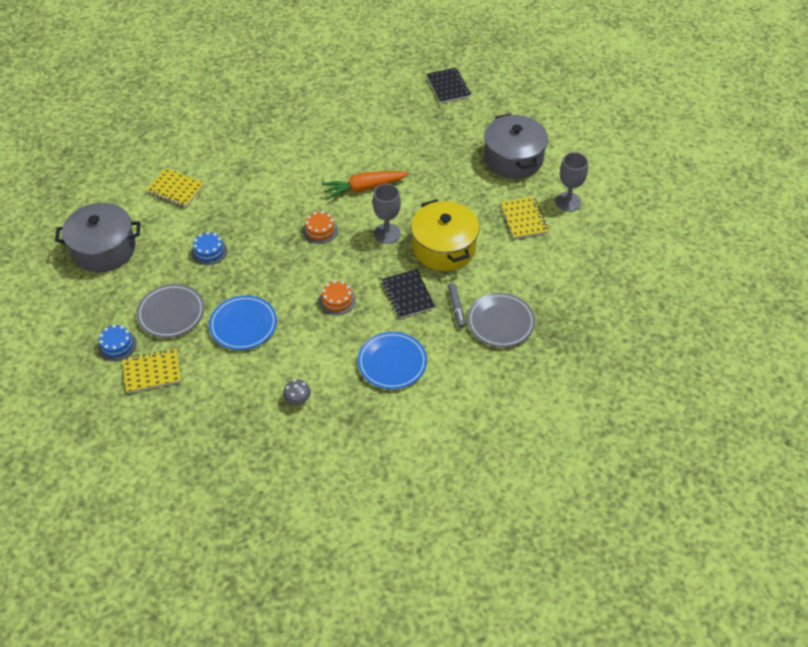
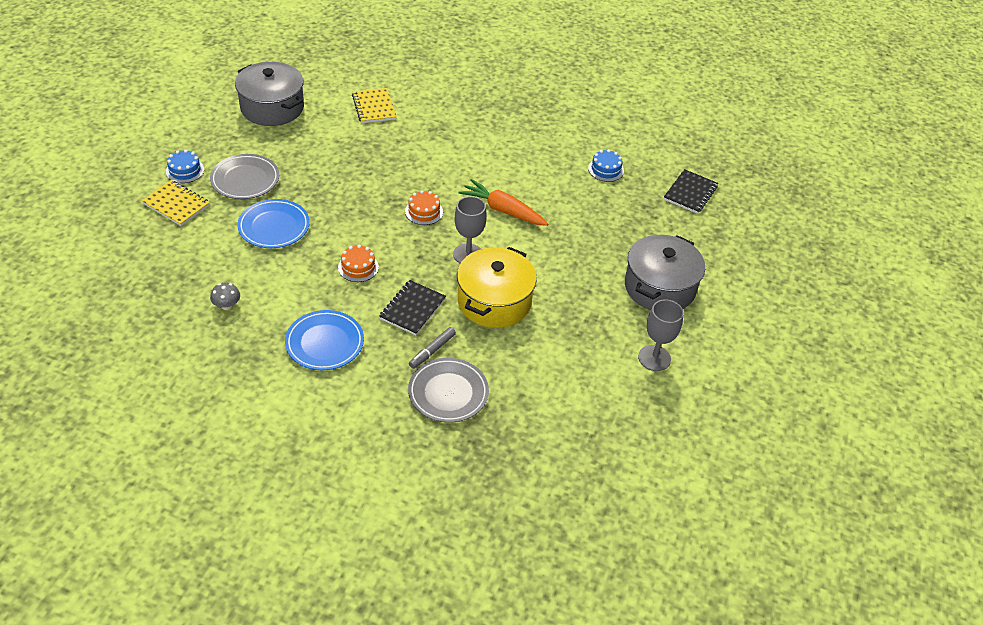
camera: 45 degrees right, 5 degrees down
(209, 251) = (330, 162): blue cake -> blue cake (606, 169)
(523, 219) = (593, 337): yellow notebook -> none

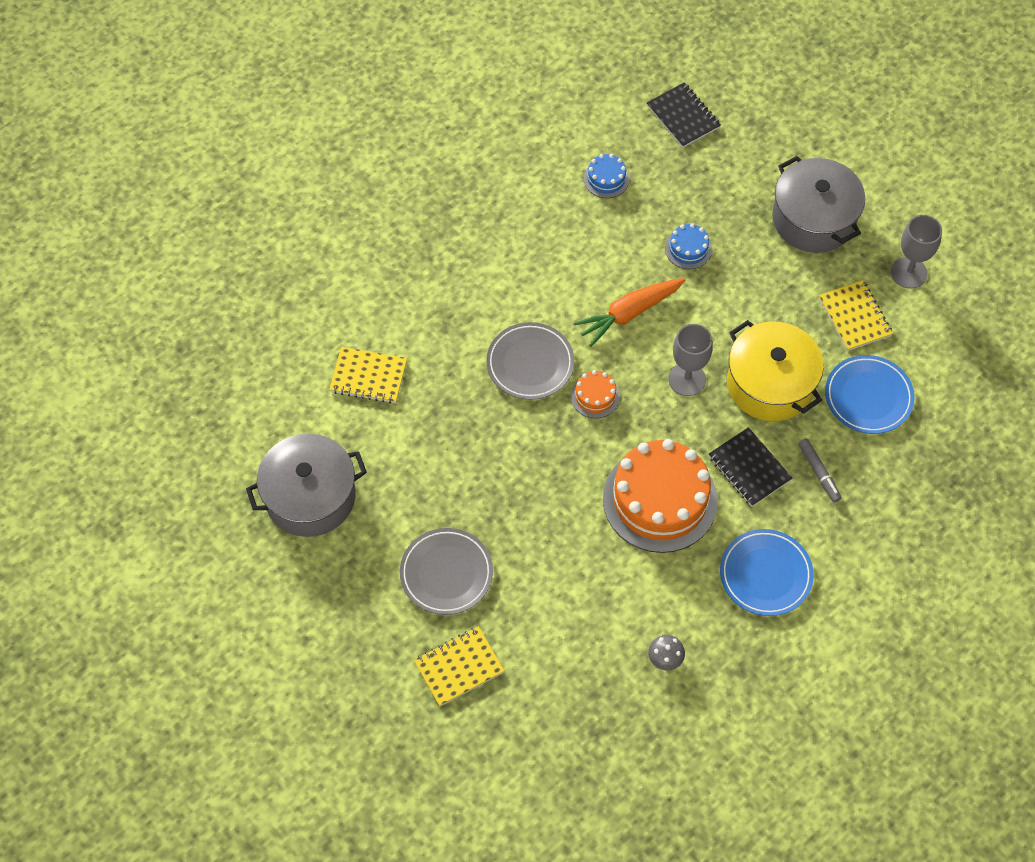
camera: 60 degrees left, 15 degrees up
(185, 170) = (395, 639): blue cake -> blue cake (688, 249)
(274, 227) = (550, 567): blue plate -> blue plate (868, 397)
(358, 267) = (660, 499): orange cake -> orange cake, size x2.27
(448, 393) = (882, 480): grey plate -> grey plate (530, 363)
(588, 335) = (854, 317): none -> yellow notebook

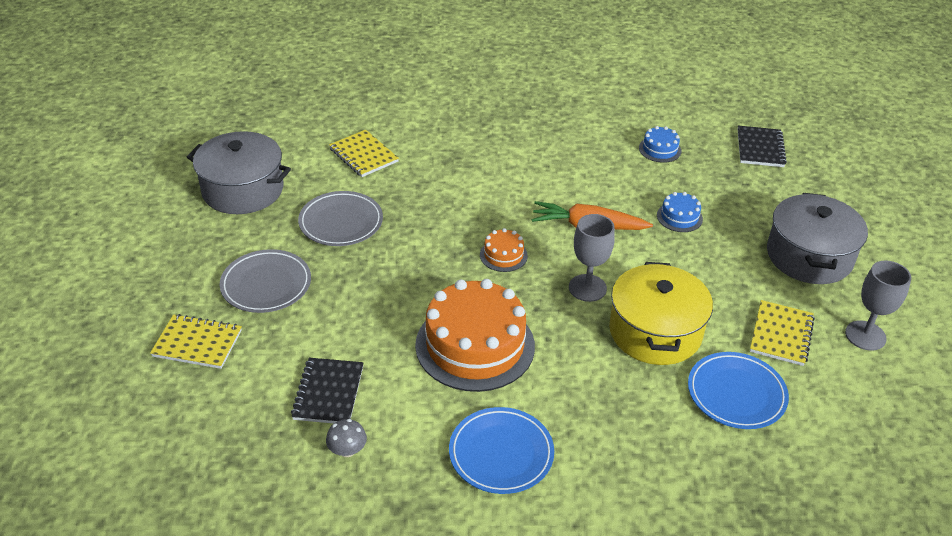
camera: 40 degrees right, 20 degrees down
(530, 363) = (479, 210): grey plate -> grey plate (341, 222)
(749, 468) = (572, 373): black notebook -> black notebook (328, 393)
(819, 473) = (631, 416): grey marker -> none

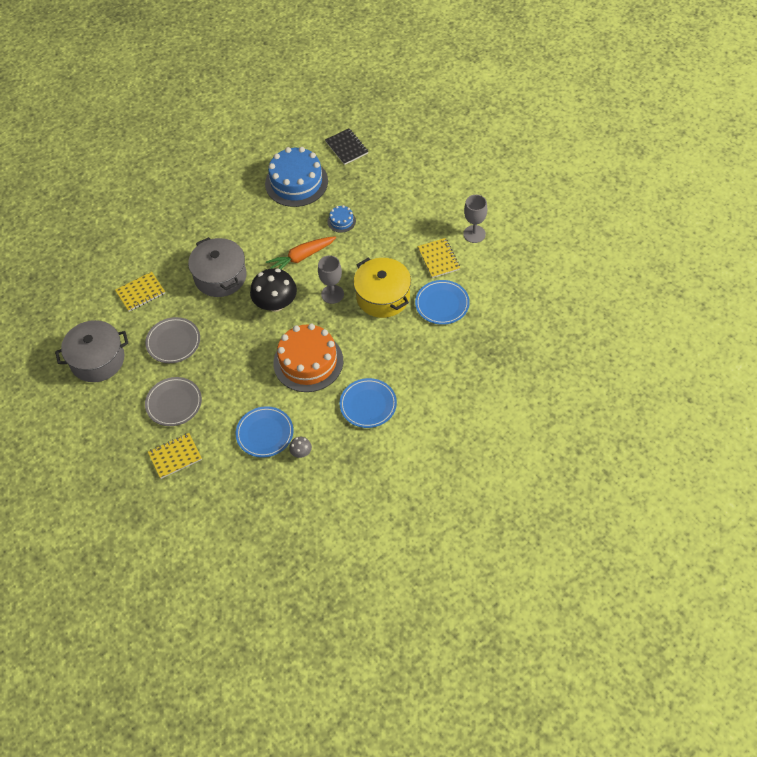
camera: 35 degrees left, 15 degrees up
(328, 393) = (265, 433): black notebook -> blue plate
(363, 155) = (140, 293): yellow notebook -> yellow notebook turned 45 degrees counterclockwise
(503, 255) = (275, 303): orange cake -> black mushroom
(660, 149) = (296, 182): blue cake -> blue cake, size x2.27
(809, 256) = (419, 204): grey pot -> grey pot (220, 276)

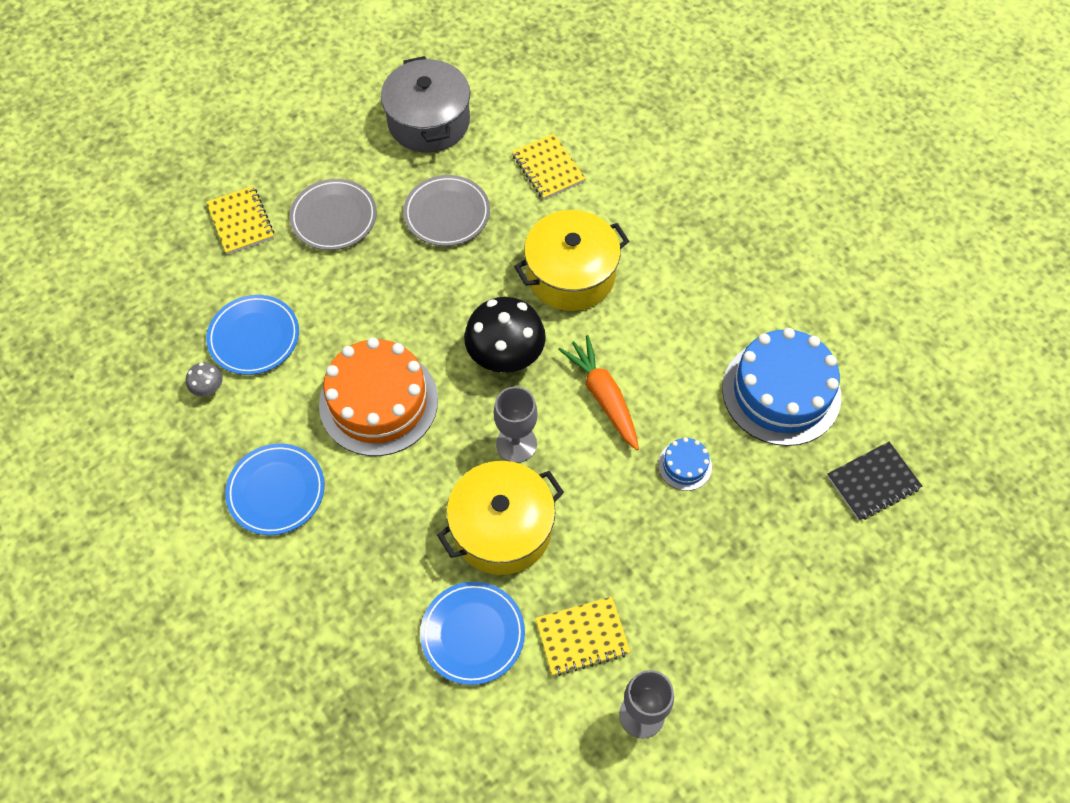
camera: 90 degrees right, 5 degrees up
(220, 276) = (571, 274): grey pot -> yellow pot

